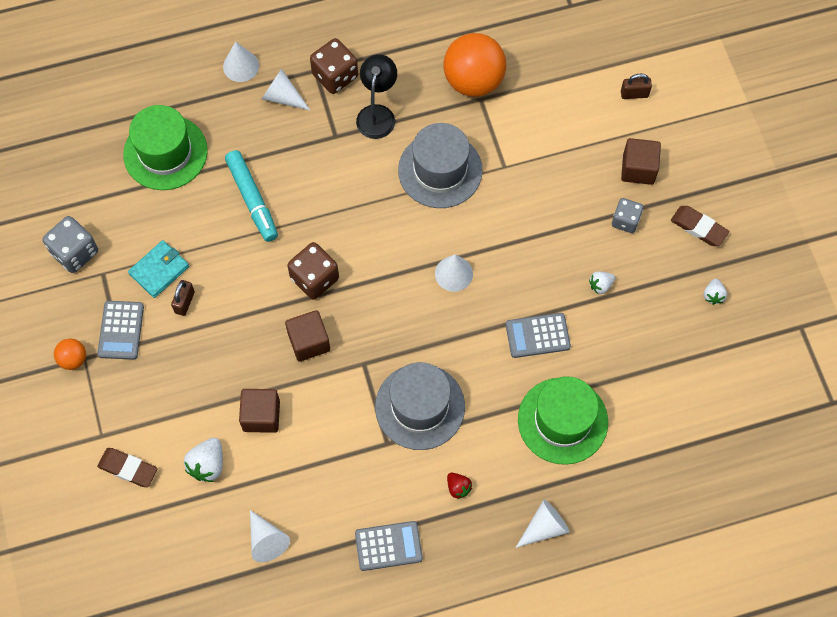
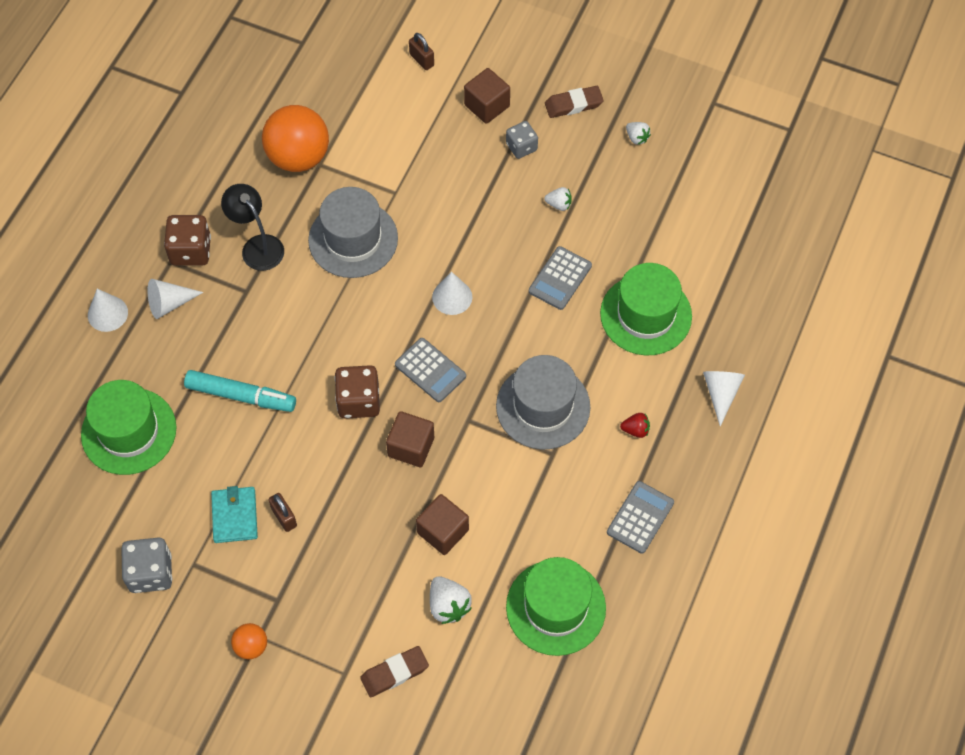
camera: 50 degrees left, 5 degrees down
(121, 330) = (261, 587): grey calculator -> grey calculator (430, 370)
(266, 540) = (556, 607): white cone -> green hat
(600, 285) = (559, 204): white strawberry -> white strawberry turned 90 degrees counterclockwise
(634, 94) = (421, 60): brown padlock -> brown padlock turned 75 degrees counterclockwise

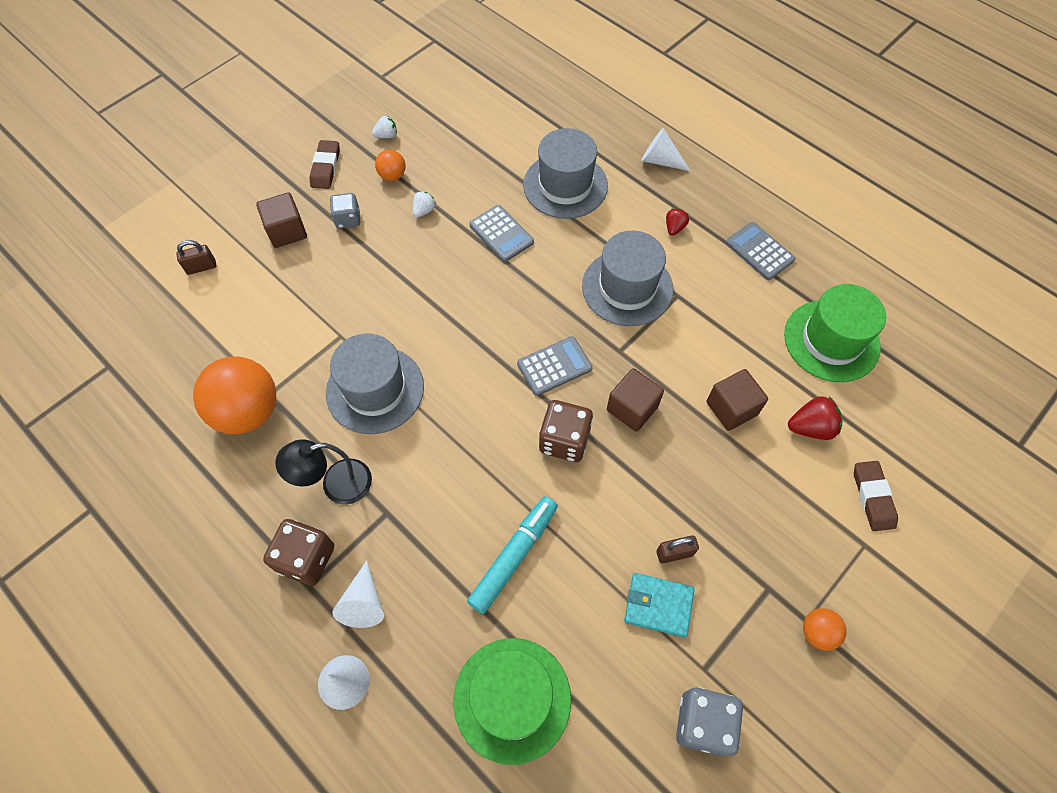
camera: 70 degrees left, 0 degrees up
(448, 605) = (810, 427): white strawberry -> red strawberry
(452, 297) = (482, 323): white cone -> none
(589, 162) = (392, 175): none -> orange ball
(646, 315) = (565, 185): green hat -> grey hat

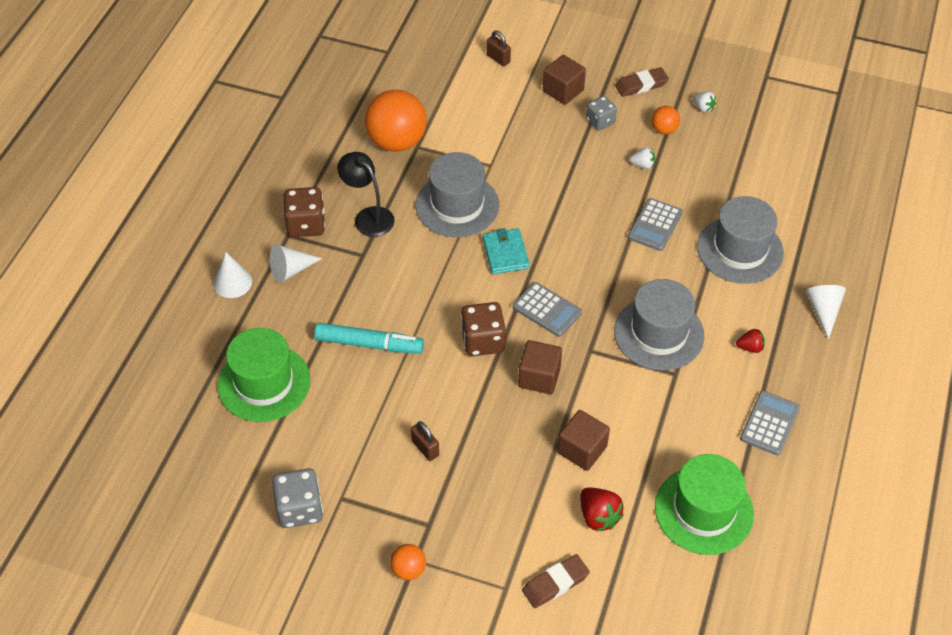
camera: 65 degrees right, 10 degrees down
(658, 605) = (376, 451): turquoise wallet -> turquoise wallet (505, 253)

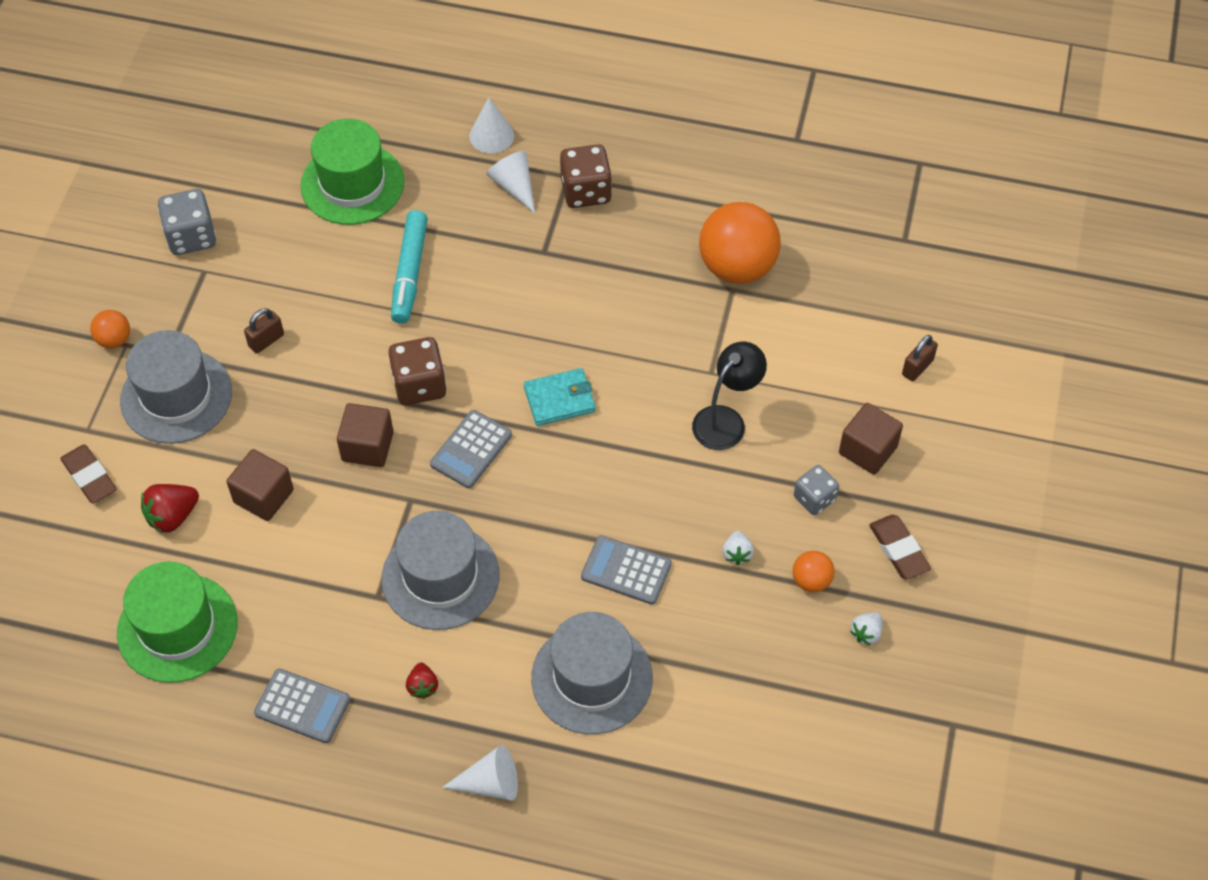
camera: 85 degrees right, 5 degrees up
(368, 216) = (605, 251): black lamp -> black lamp (726, 420)
(457, 205) = (635, 341): grey hat -> grey hat (176, 396)

